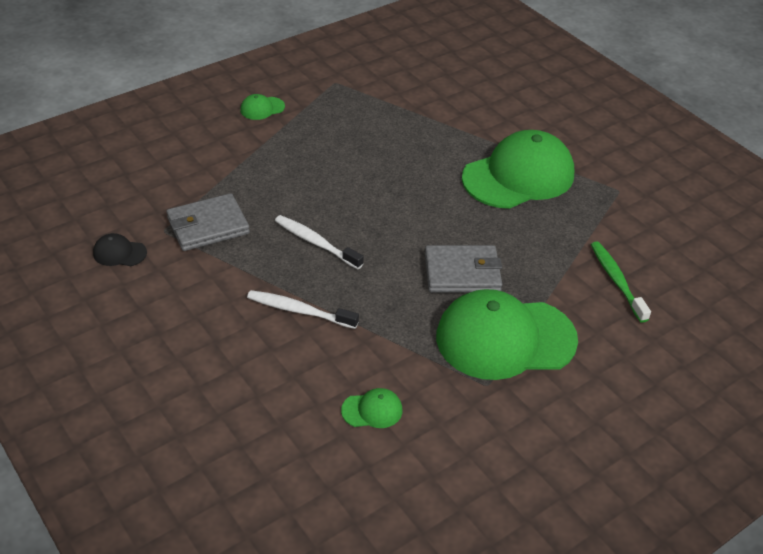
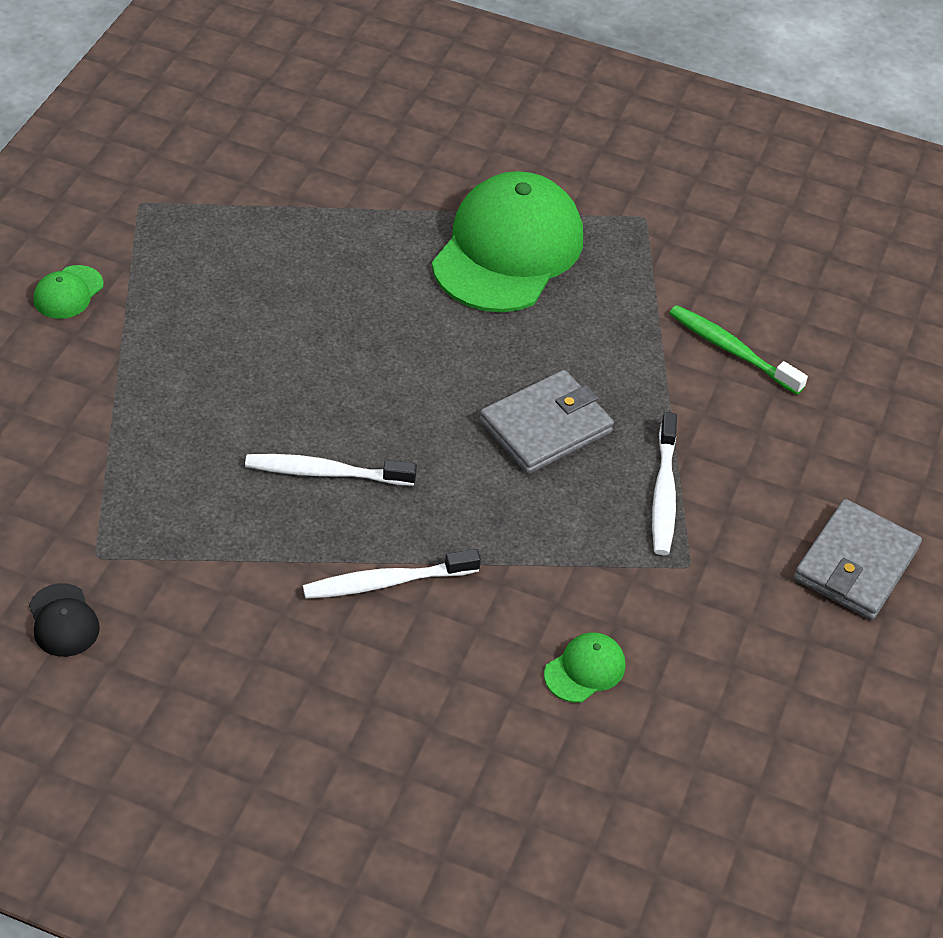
camera: 35 degrees left, 5 degrees up
(119, 253) = (63, 621): black cap -> black cap turned 90 degrees counterclockwise
(208, 226) = (154, 518): grey wallet -> grey wallet (855, 564)
(505, 338) = (663, 493): green cap -> white toothbrush

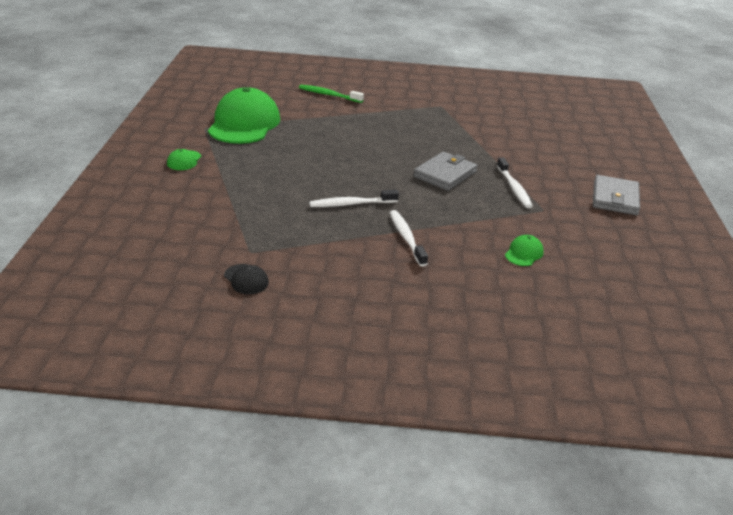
camera: 15 degrees left, 15 degrees down
(386, 582) = (406, 238): white toothbrush -> white toothbrush turned 105 degrees clockwise
(508, 250) = (388, 122): green cap -> green cap (244, 124)
(731, 350) = (508, 140): green toothbrush -> green toothbrush (328, 95)

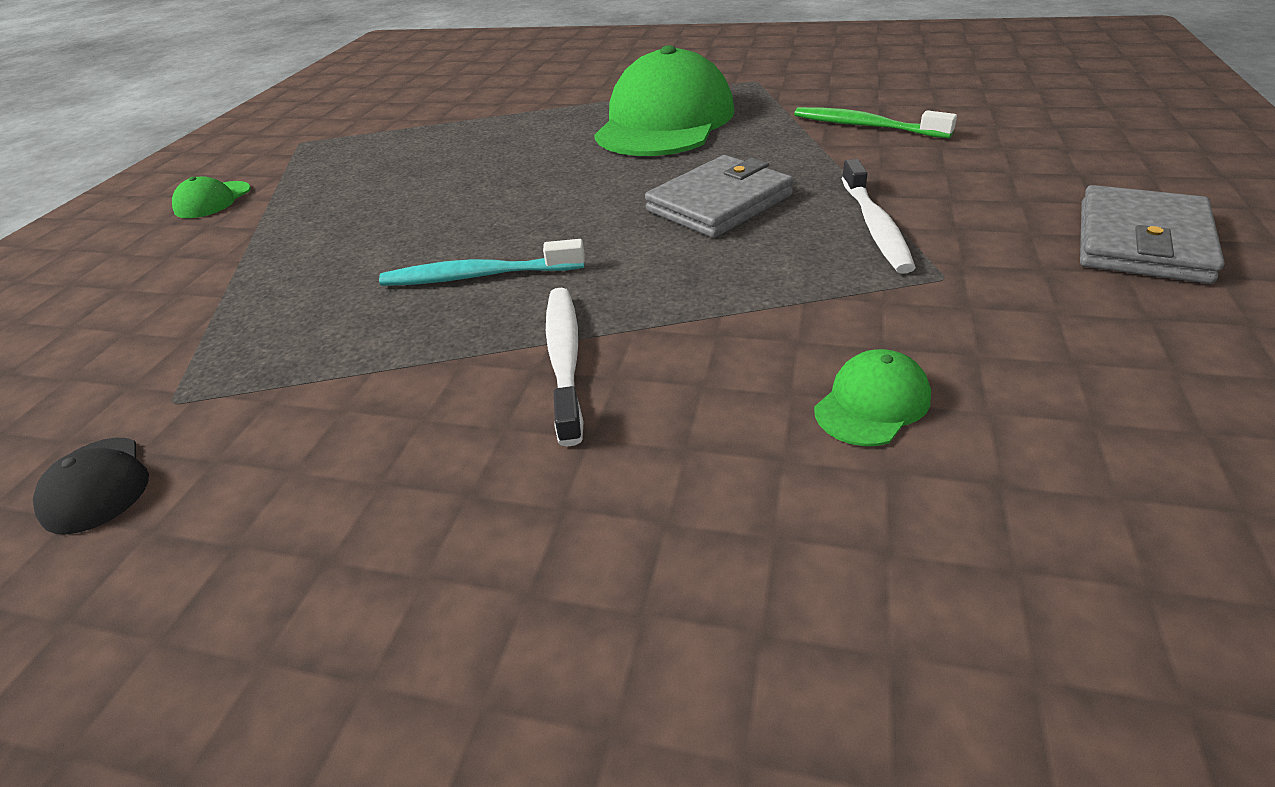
camera: 15 degrees right, 5 degrees up
(244, 124) = (373, 131): green cap -> green cap (665, 122)
(328, 95) = (554, 78): green toothbrush -> green toothbrush (865, 126)
(351, 204) = (478, 276): white toothbrush -> turquoise toothbrush

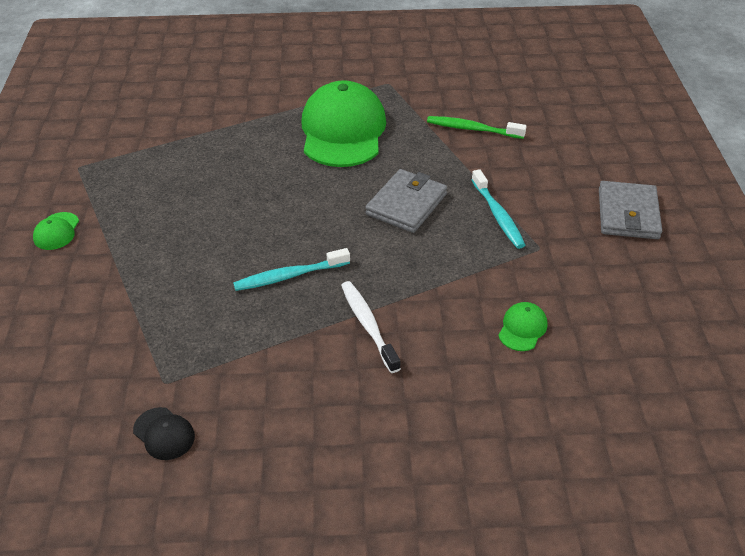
camera: 20 degrees left, 5 degrees up
(875, 226) = (498, 215): white toothbrush -> turquoise toothbrush

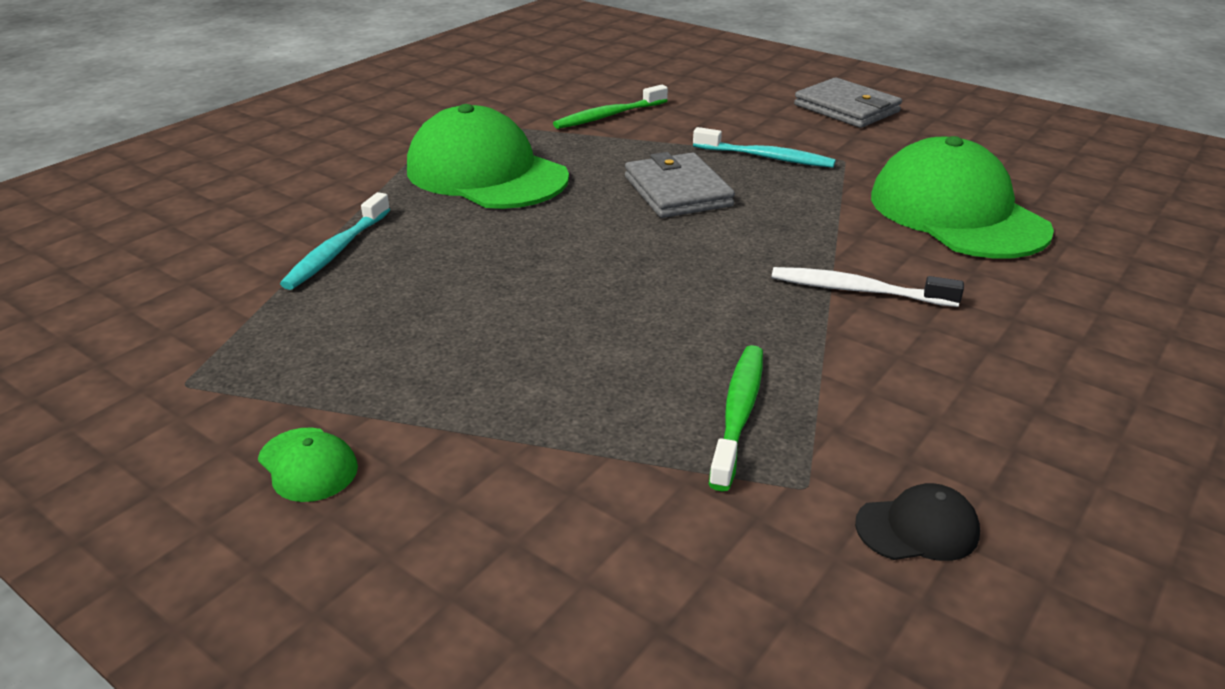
camera: 50 degrees left, 10 degrees down
(202, 334) = (738, 413): none -> green toothbrush
(289, 276) = (703, 306): turquoise toothbrush -> turquoise toothbrush (336, 251)
(522, 328) = (957, 213): green cap -> green cap, size x2.48

